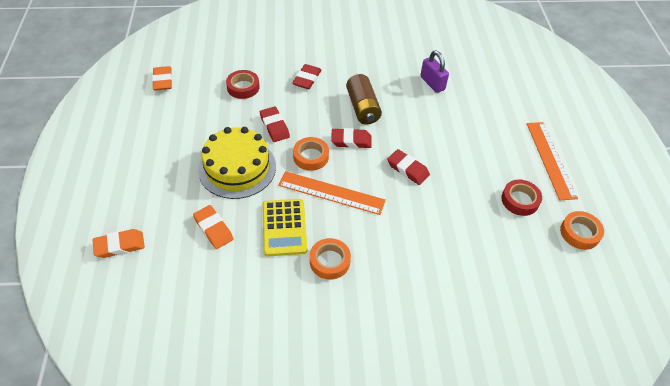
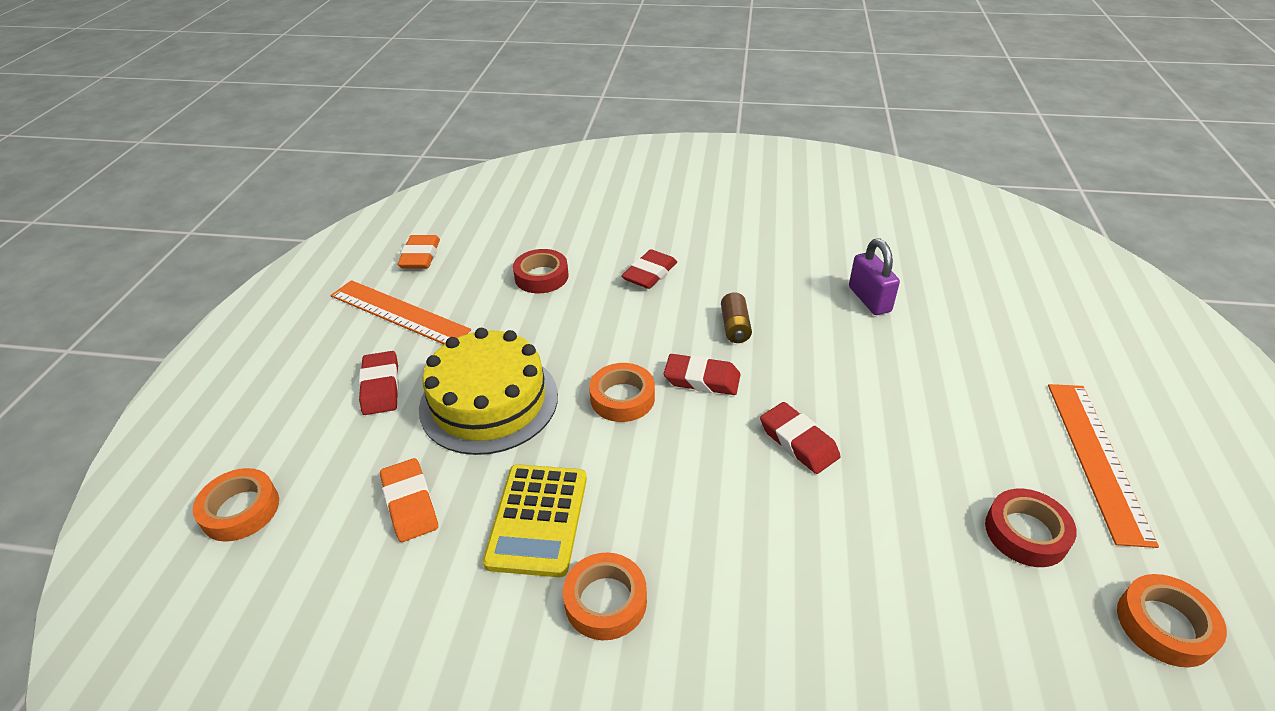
camera: 15 degrees right, 10 degrees down
(120, 245) = (240, 510): orange eraser -> orange tape
(274, 126) = (574, 341): red eraser -> red eraser (381, 387)
(331, 193) = (643, 466): orange ruler -> orange ruler (399, 313)
(362, 108) = (735, 327): brown battery -> brown battery, size x0.59

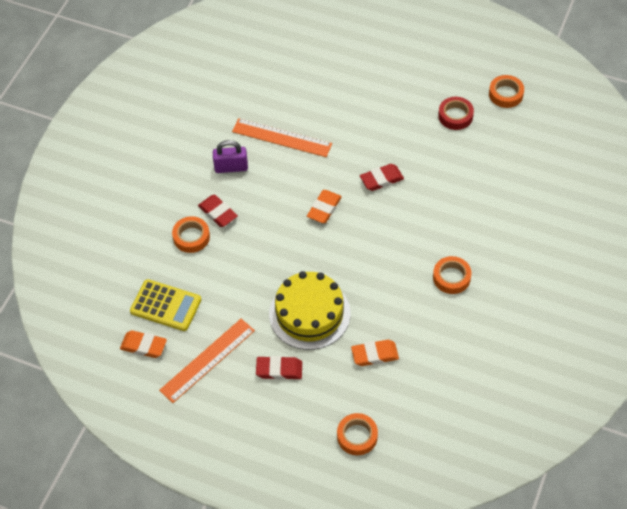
camera: 75 degrees left, 15 degrees up
(537, 519) = (400, 299): yellow calculator -> yellow calculator (166, 306)
(541, 276) = (198, 274): red tape -> none
(622, 398) = (327, 248): orange tape -> orange tape (191, 237)
(702, 379) = (324, 208): red eraser -> orange eraser
(735, 327) = (286, 182): brown battery -> none
(869, 299) = (284, 111): purple padlock -> purple padlock (231, 167)
(1097, 458) = (424, 72): orange ruler -> orange ruler (281, 138)

